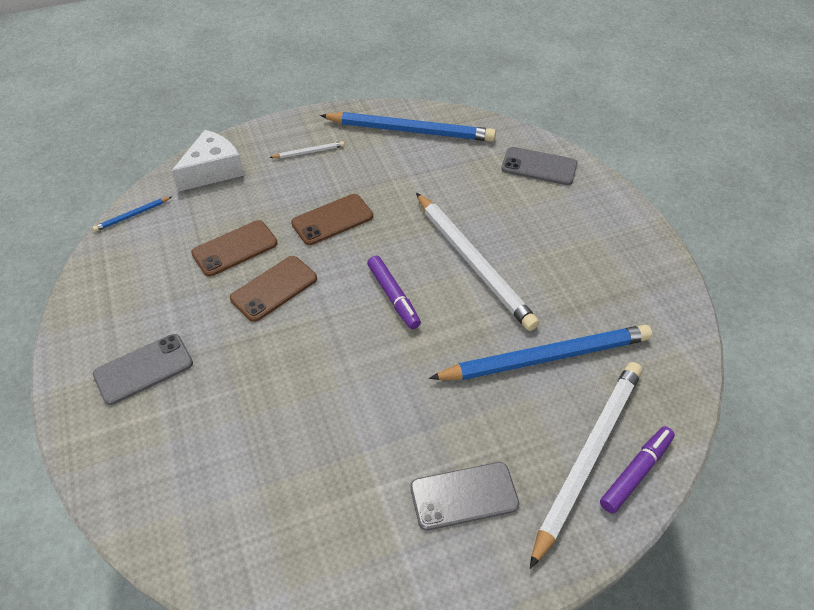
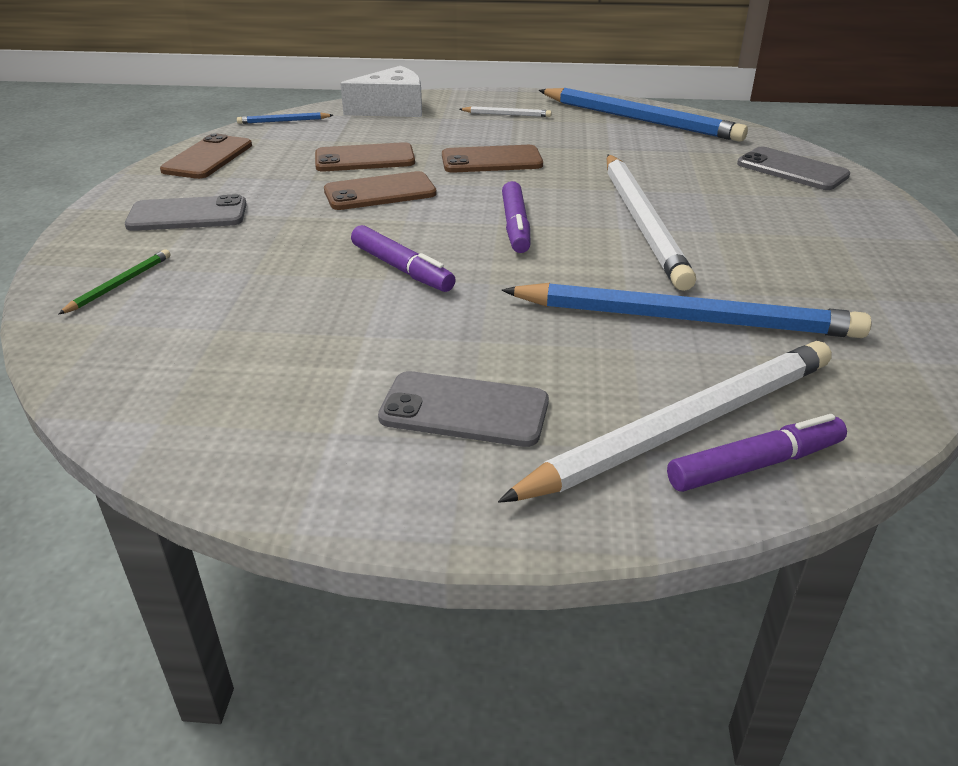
camera: 25 degrees right, 15 degrees down
(104, 288) = (208, 158): none -> brown phone
(153, 469) = (119, 284): none -> green pencil
(344, 374) = (401, 269): none -> purple marker

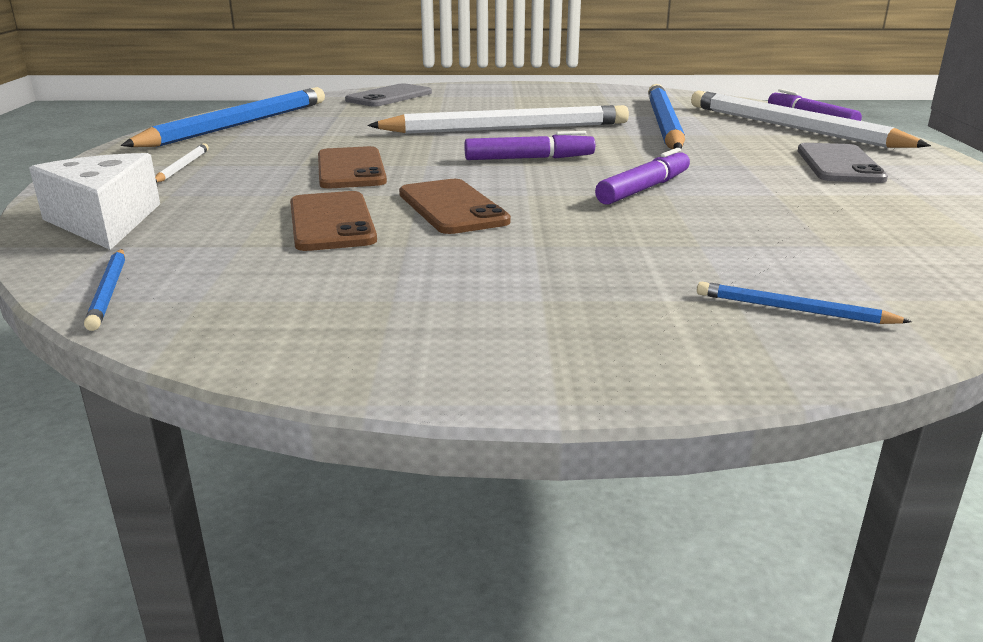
camera: 95 degrees left, 10 degrees down
(119, 284) = (793, 310): green pencil -> blue pencil
(187, 215) = (557, 304): grey phone -> none
(208, 158) = (298, 329): brown phone -> none

